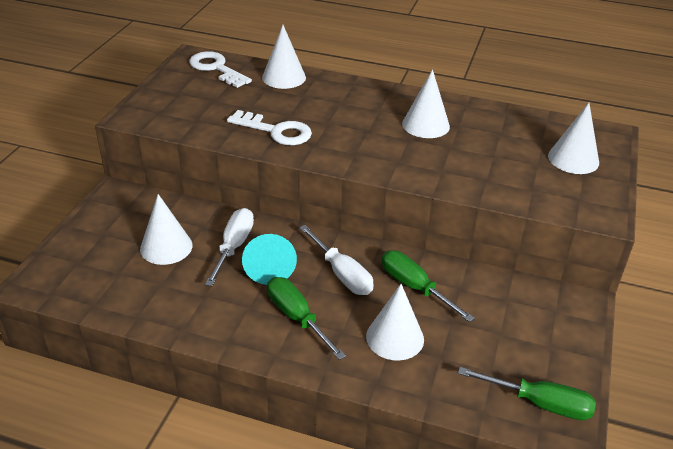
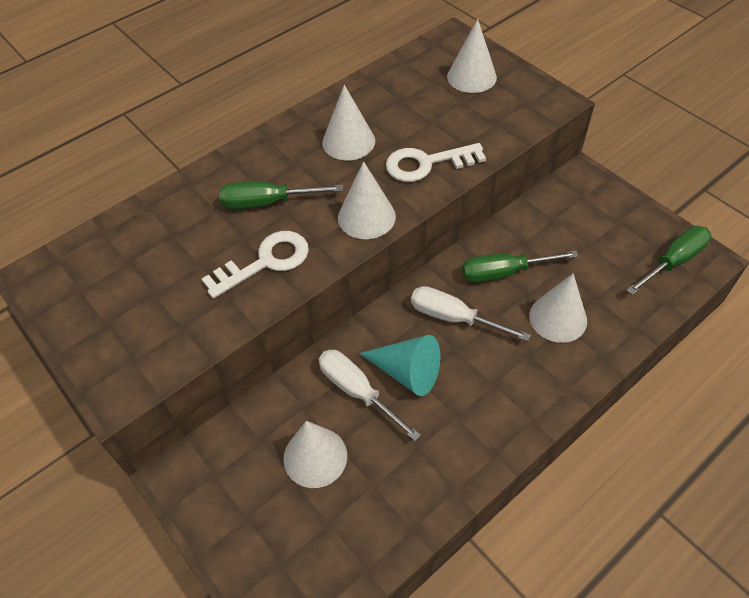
camera: 55 degrees left, 15 degrees up
(216, 68) = (86, 264): white key -> white key (427, 164)
(284, 77) = (164, 210): white cone -> white cone (366, 217)
(297, 318) = (493, 381): green screwdriver -> green screwdriver (268, 202)
(341, 274) = (454, 318): white screwdriver -> white screwdriver turned 150 degrees counterclockwise

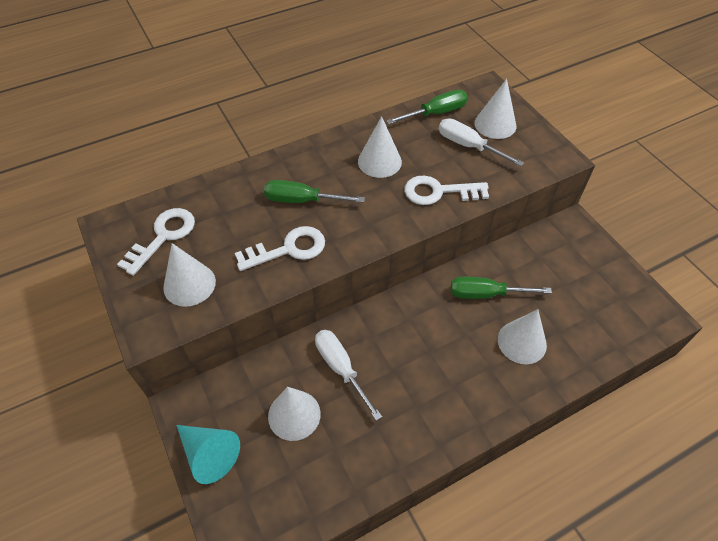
camera: 10 degrees right, 0 degrees up
(106, 277) = (163, 236): none -> white key
(366, 217) = (378, 227): white cone -> white cone (189, 284)
(407, 372) = (384, 361): turquoise cone -> turquoise cone (209, 454)
(454, 318) = (434, 324): white screwdriver -> white screwdriver (468, 146)
(673, 261) = (634, 313): green screwdriver -> green screwdriver (435, 113)

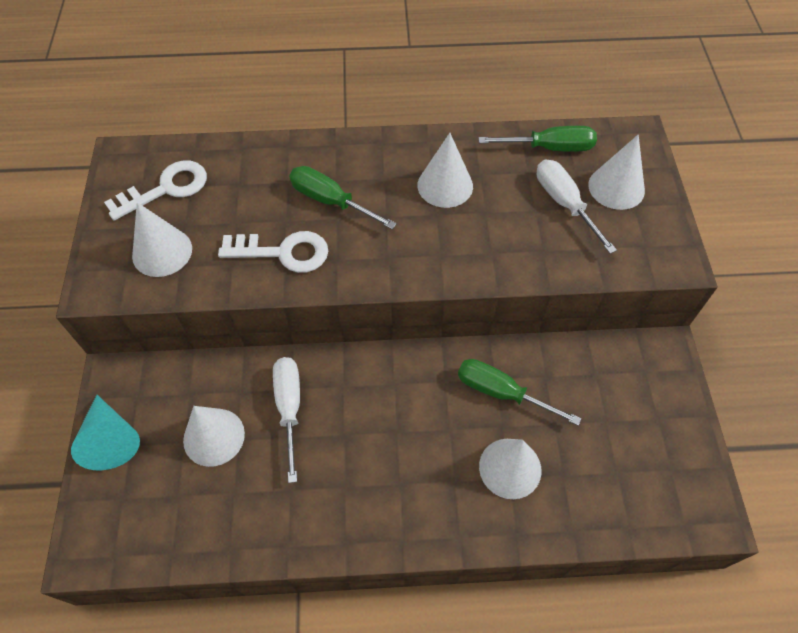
camera: 25 degrees right, 5 degrees up
(439, 192) = (493, 248): white key -> none

